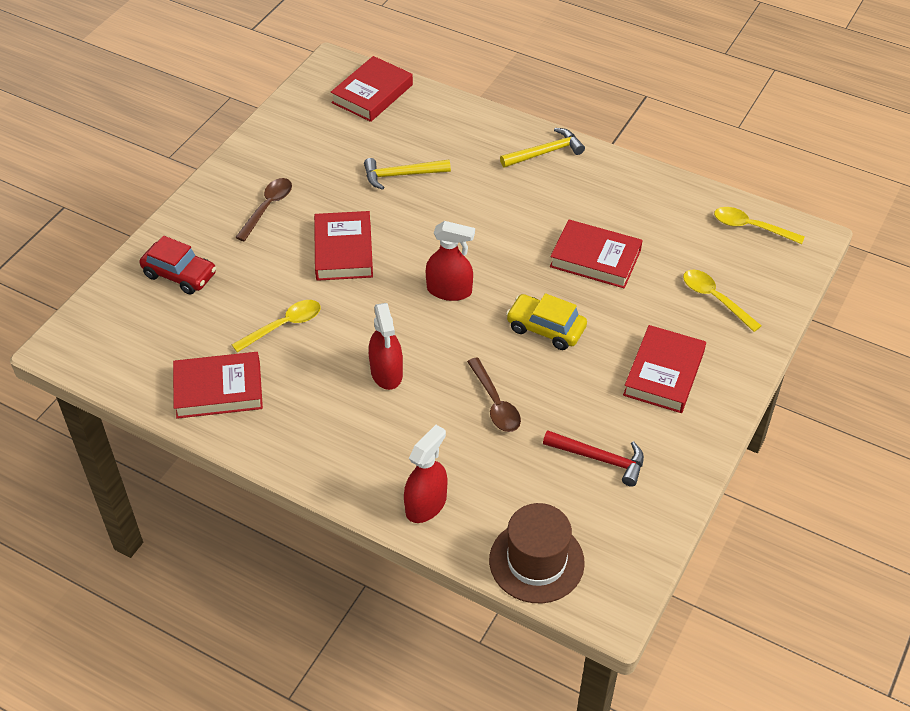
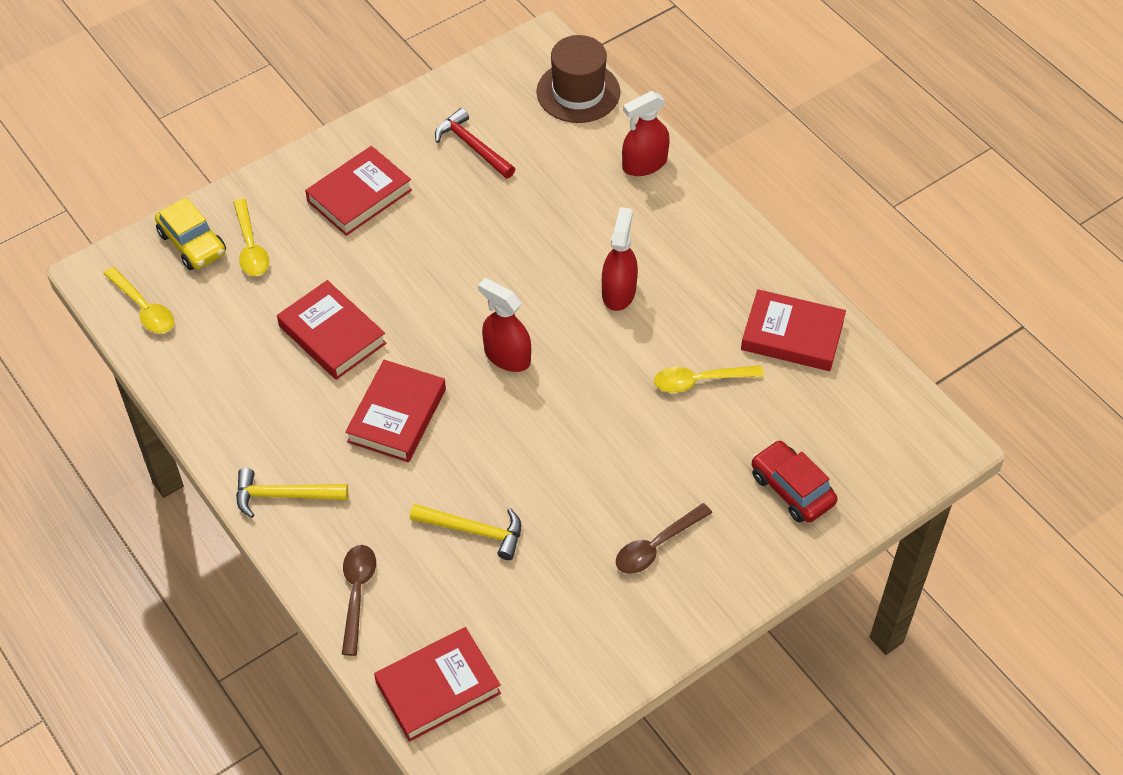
camera: 155 degrees left, 5 degrees up
(343, 250) = (595, 449): red book -> red book (397, 415)
(495, 403) = (532, 225): brown spoon -> brown spoon (357, 594)
(545, 328) = (437, 278): yellow car -> yellow car (192, 243)

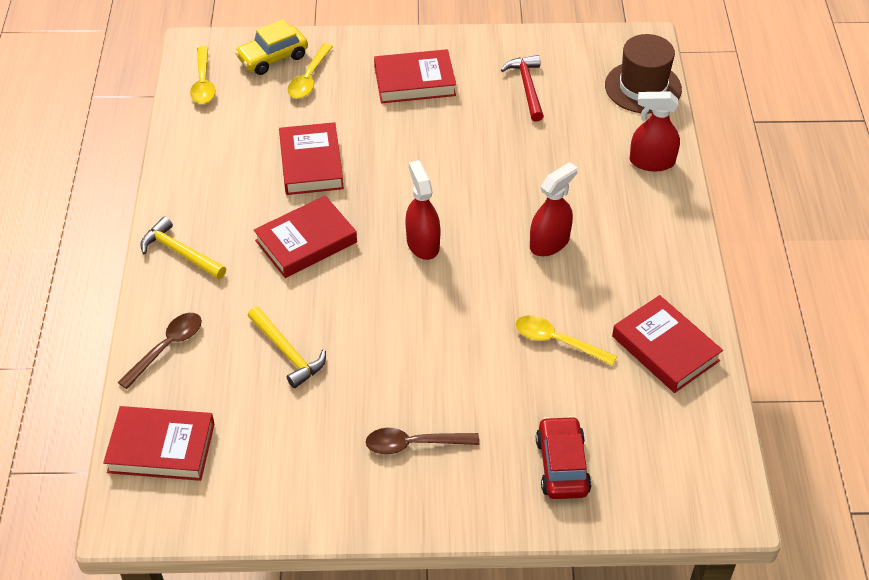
camera: 35 degrees right, 5 degrees down
(192, 243) = (273, 57): yellow car -> yellow car turned 60 degrees clockwise

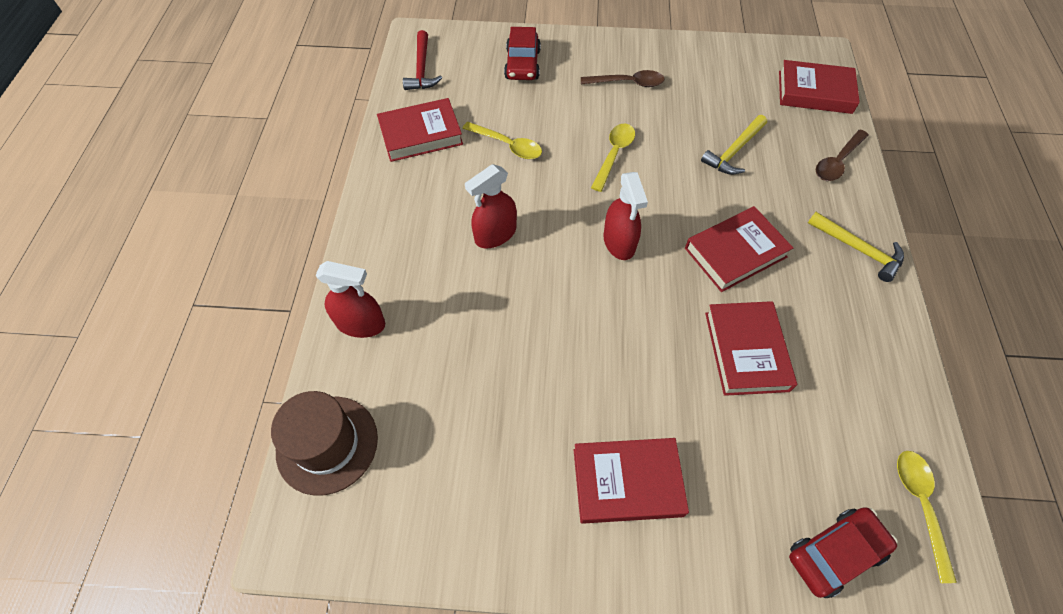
camera: 175 degrees left, 10 degrees up
(273, 57) = (835, 553): yellow car -> red car
(287, 353) = (734, 151): yellow hammer -> yellow hammer turned 105 degrees counterclockwise
(309, 78) = (773, 501): yellow spoon -> yellow spoon (614, 154)
(527, 87) = (477, 457): red hammer -> red hammer (421, 69)
(665, 348) = (421, 134): red book -> red book turned 75 degrees counterclockwise

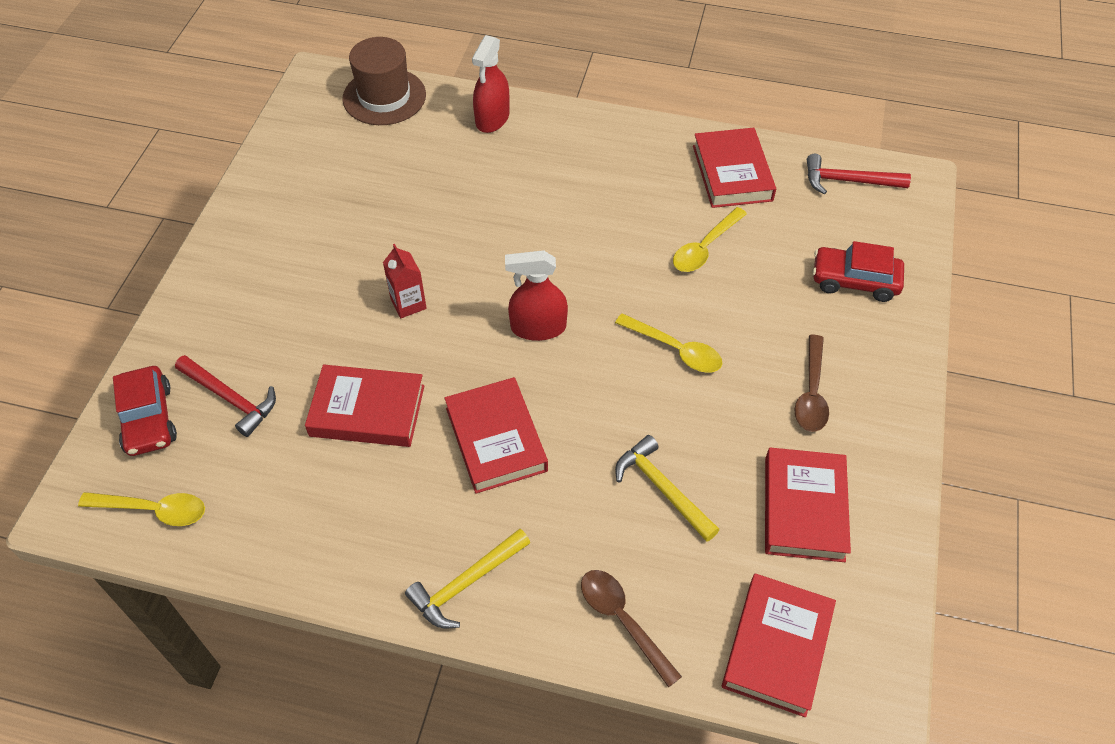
camera: 100 degrees right, 5 degrees down
(495, 234) = (573, 222): red spray bottle -> none
(622, 346) = (408, 304): none -> red carton
(627, 482) = (275, 280): red book -> red book (803, 508)
(780, 477) = (230, 399): none -> red hammer

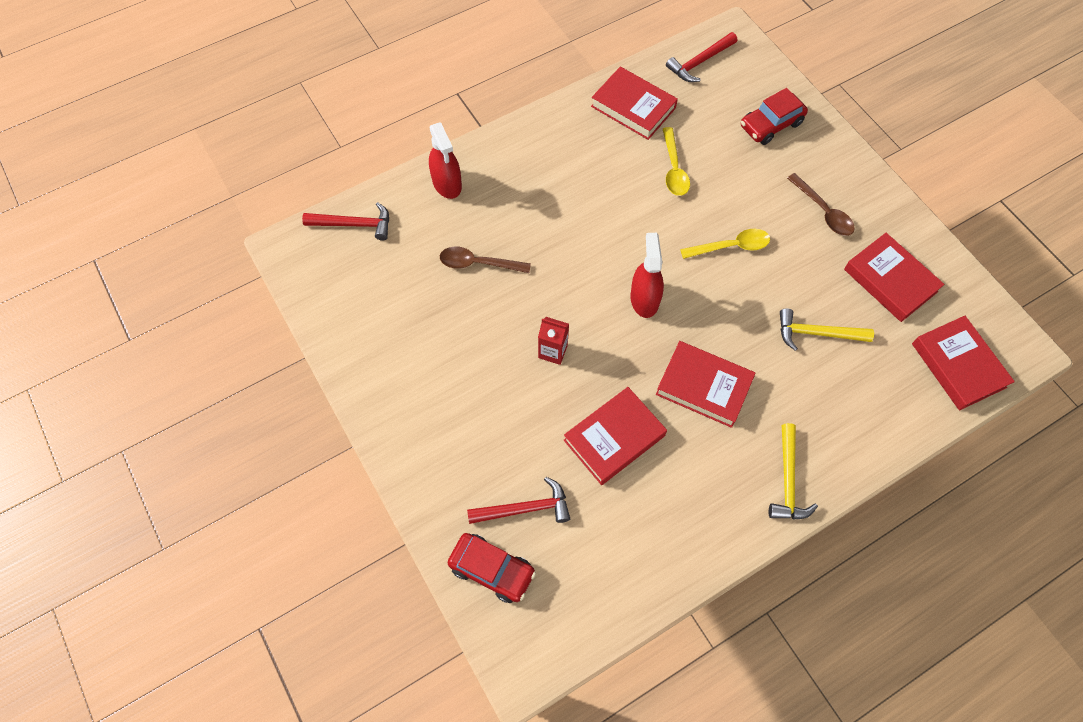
camera: 45 degrees left, 10 degrees up
(153, 510) = (571, 617): yellow spoon -> none
(384, 97) = (354, 225): brown hat -> red hammer
(538, 327) = (644, 299): red spray bottle -> red spray bottle turned 135 degrees clockwise
(622, 621) = (880, 422): brown spoon -> brown spoon (478, 263)

